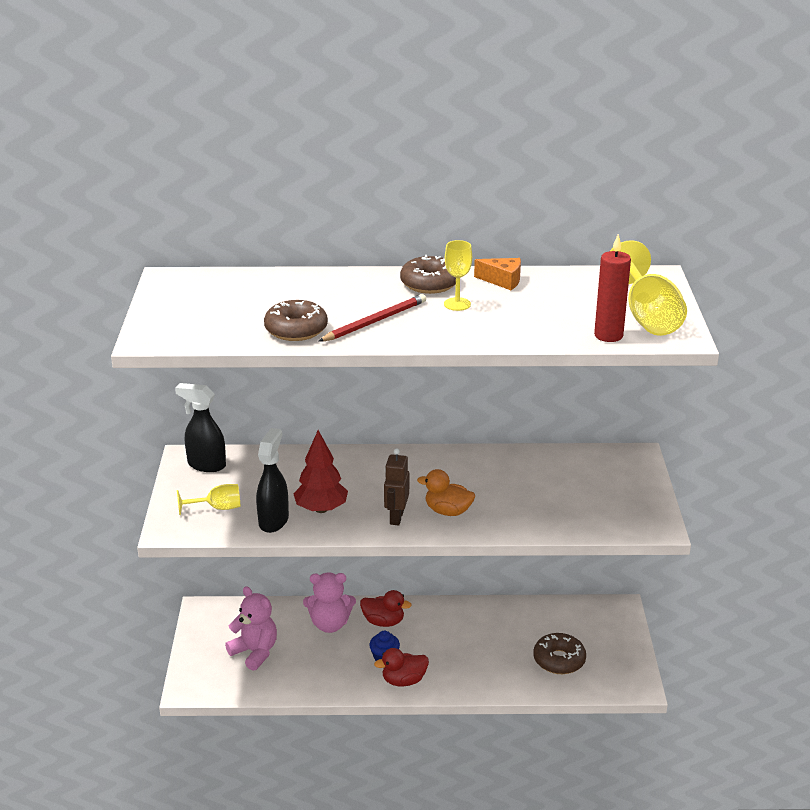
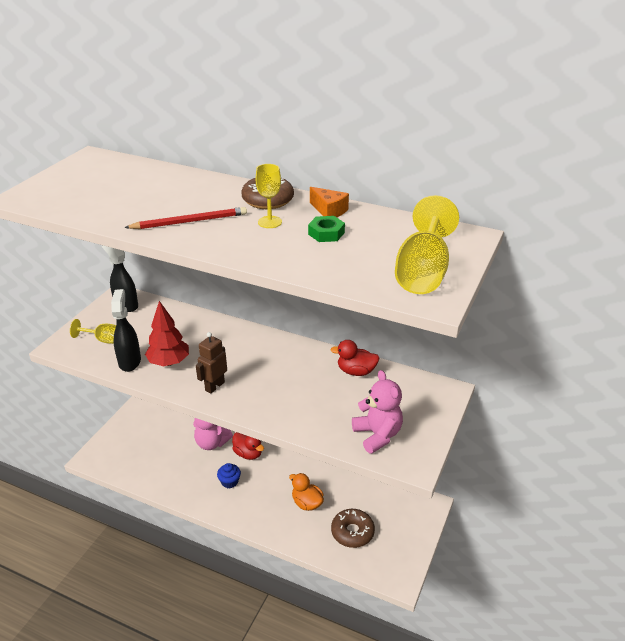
camera: 25 degrees right, 5 degrees up
(255, 652) = (149, 447): pink teddy bear -> pink teddy bear (377, 435)
(274, 521) = (129, 361): black spray bottle -> black spray bottle turned 45 degrees counterclockwise
(296, 329) = (125, 214): brown donut -> none
(404, 680) = (229, 506): red duck -> red duck (356, 371)
(448, 511) = (256, 393): orange duck -> orange duck (307, 503)
(524, 302) = (326, 233): none -> green nut
(608, 335) = (367, 281): red candle -> none

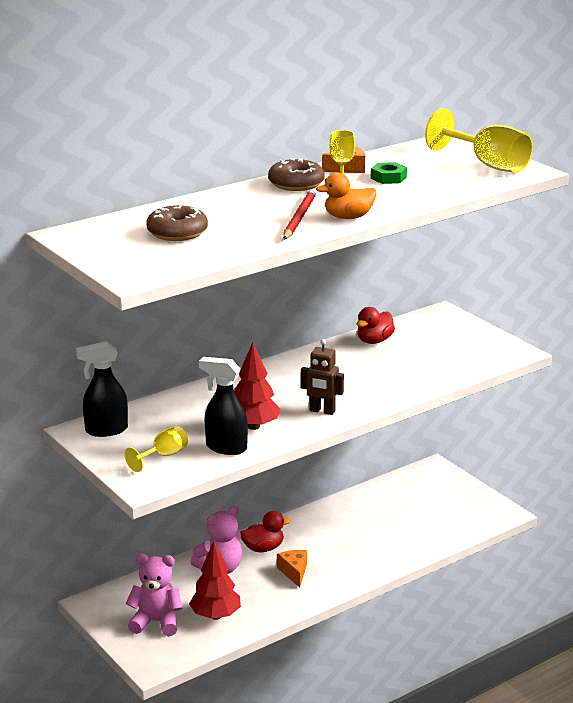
camera: 60 degrees left, 10 degrees down
(157, 464) = (215, 616): none -> red tree
(214, 386) = (322, 411): brown robot -> brown robot turned 45 degrees counterclockwise
(229, 482) = (294, 572): blue cupcake -> orange cheese
(307, 503) = (370, 533): orange duck -> orange duck (348, 217)
(352, 532) = (430, 519): brown donut -> brown donut (177, 232)
(377, 435) = (469, 356): pink teddy bear -> pink teddy bear (156, 622)

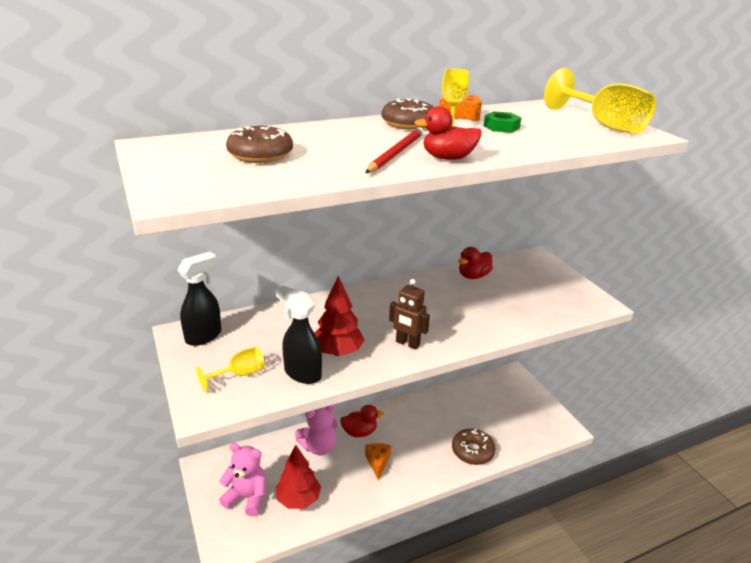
camera: 10 degrees right, 5 degrees up
(106, 430) = (204, 336): black spray bottle -> black spray bottle turned 135 degrees clockwise
(348, 217) = (448, 158): orange duck -> red duck
(400, 548) = (472, 451): none -> brown donut

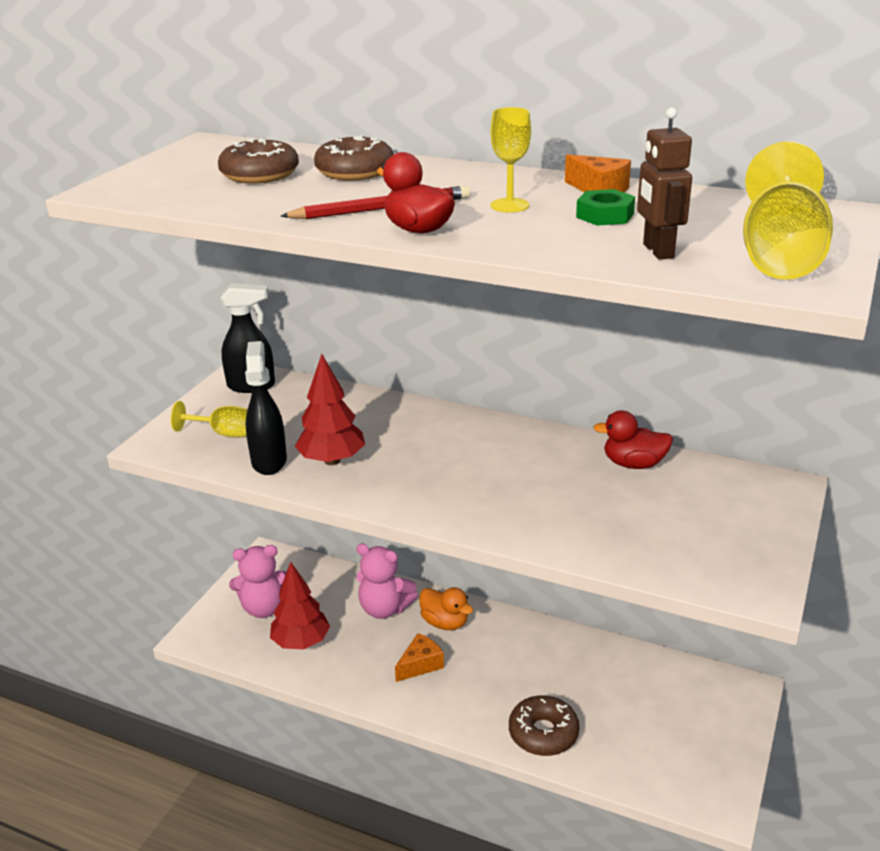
camera: 50 degrees right, 0 degrees up
(247, 497) = (264, 608): pink teddy bear -> pink teddy bear turned 105 degrees clockwise
(359, 432) = (445, 622): red duck -> orange duck
(407, 343) = (410, 491): brown robot -> brown robot (657, 251)
(408, 123) = (498, 181): brown donut -> brown donut (355, 172)

